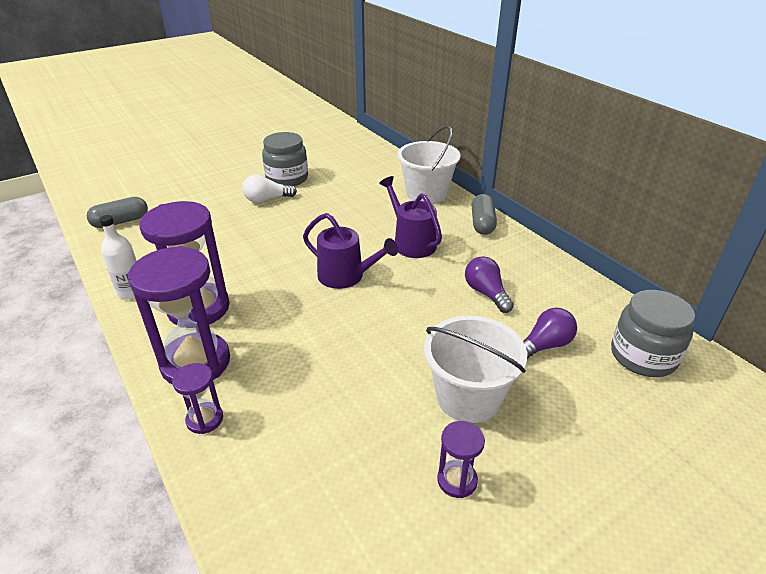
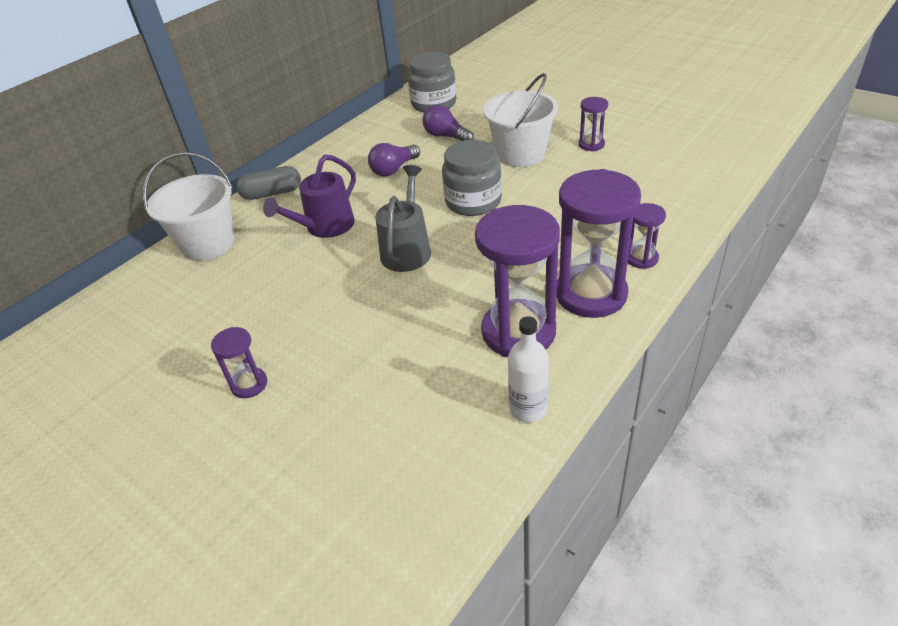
camera: 105 degrees left, 5 degrees up
(121, 222) = (369, 547): grey capsule -> none
(267, 199) = (249, 384): white light bulb -> purple hourglass
(287, 178) = (174, 390): grey jar -> grey jar (473, 201)
(346, 276) = (407, 250): purple watering can -> grey watering can

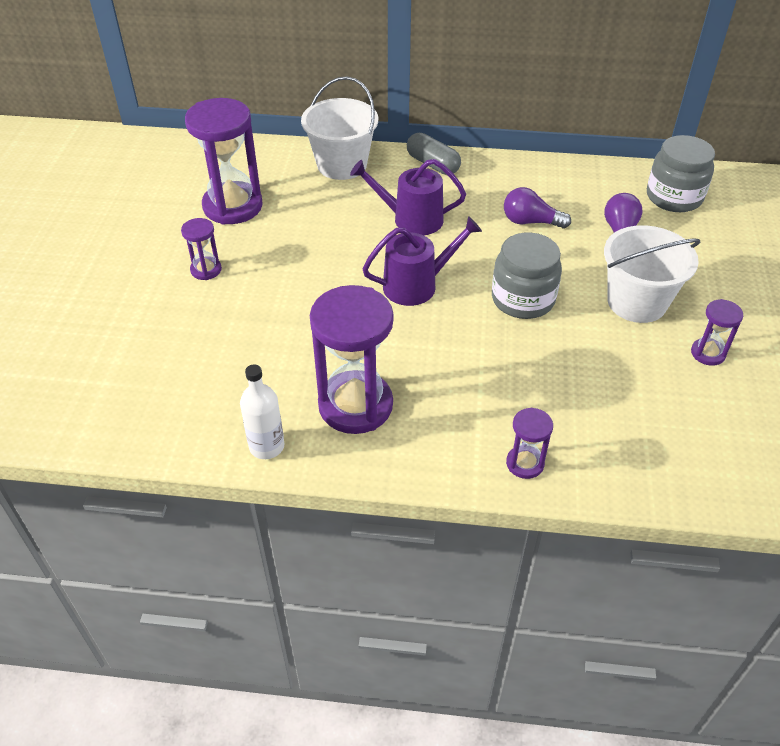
camera: 55 degrees right, 5 degrees up
(407, 250) = (416, 285): grey watering can -> purple watering can
(591, 294) = (441, 440): purple hourglass -> purple hourglass (233, 206)

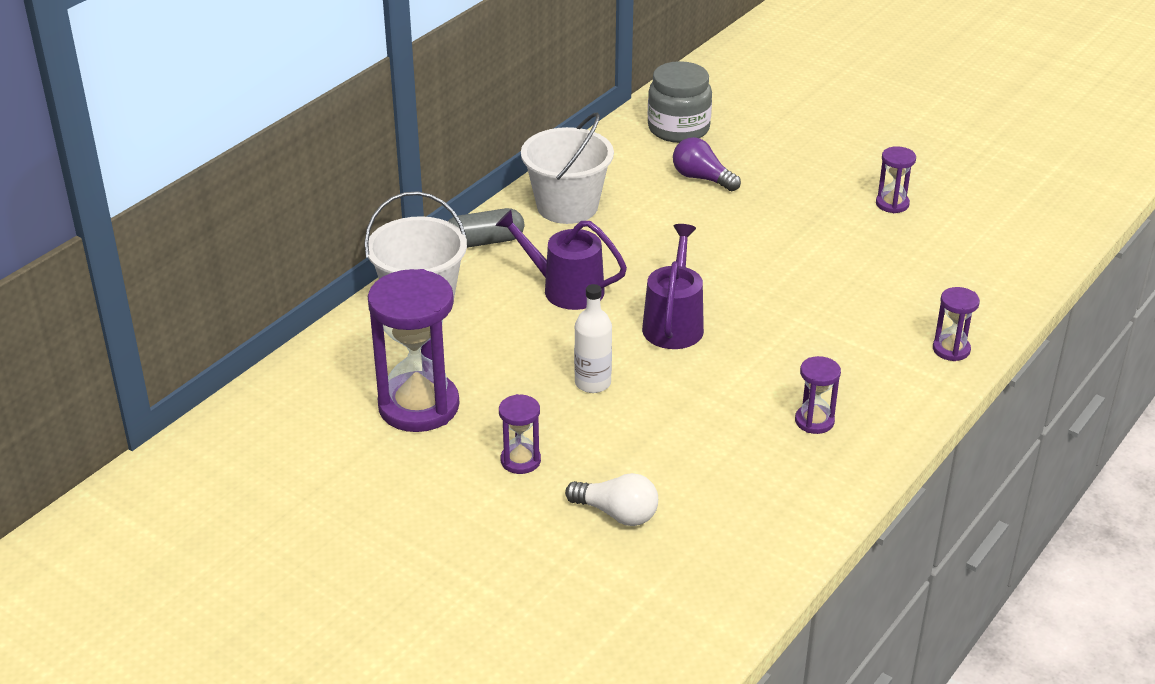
camera: 60 degrees left, 10 degrees down
(177, 335) = (617, 513): none -> white light bulb
(266, 446) = (829, 496): white bottle -> white bottle (592, 383)
(355, 405) = (814, 421): purple hourglass -> purple hourglass, size x0.48
(411, 219) = (566, 289): purple watering can -> purple watering can turned 75 degrees clockwise
(523, 299) = (747, 269): grey jar -> none
(530, 222) = (639, 220): purple light bulb -> none
(636, 302) = (802, 210): white bucket -> white bucket (567, 206)

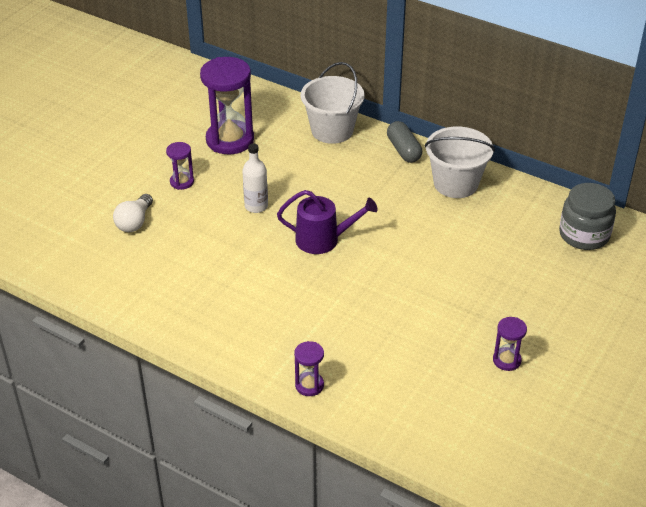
camera: 85 degrees right, 5 degrees up
(566, 289) = (355, 189): purple watering can -> none
(702, 178) = (513, 249): purple light bulb -> none
(814, 421) = (222, 308): purple hourglass -> none

